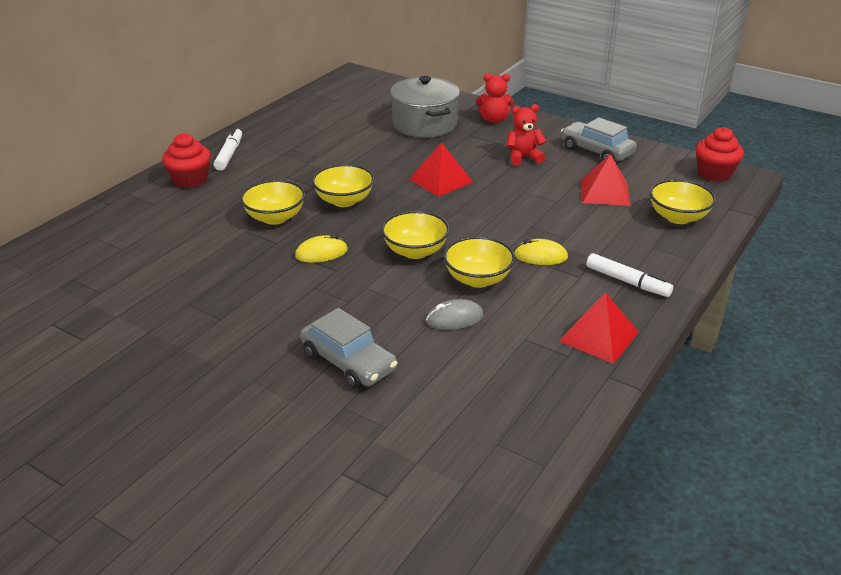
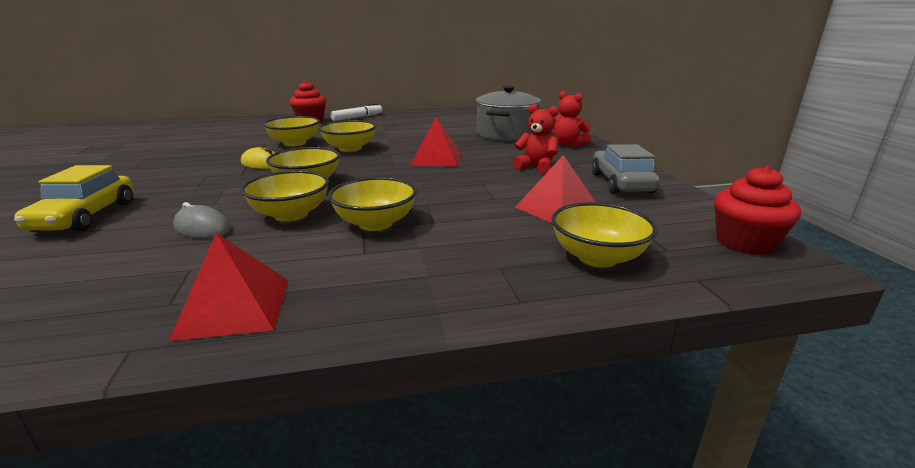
camera: 45 degrees right, 10 degrees down
(348, 362) = (85, 216): grey car -> yellow car
(540, 256) = (375, 223): yellow mouse -> yellow bowl
(627, 282) = (393, 280): white marker -> none

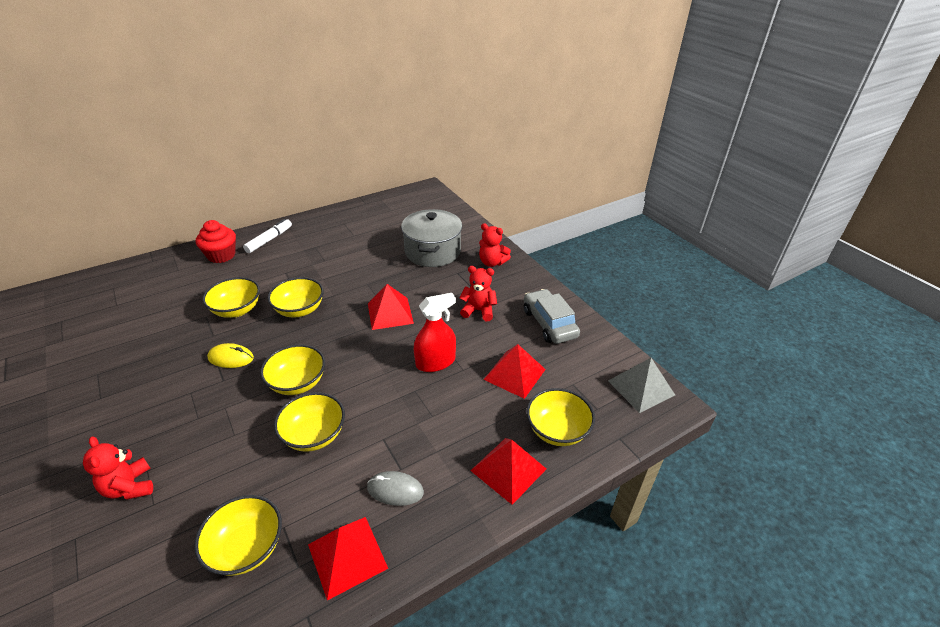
camera: 20 degrees left, 15 degrees up
(85, 216) = (130, 487): yellow car -> red teddy bear
(202, 228) = (252, 474): grey mouse -> grey mouse (395, 490)
(375, 223) = (389, 429): yellow bowl -> yellow bowl (247, 548)
(464, 190) = (435, 362): none -> red spray bottle
(507, 277) = (508, 469): none -> red pyramid
(745, 242) = (641, 387): red cupcake -> grey pyramid

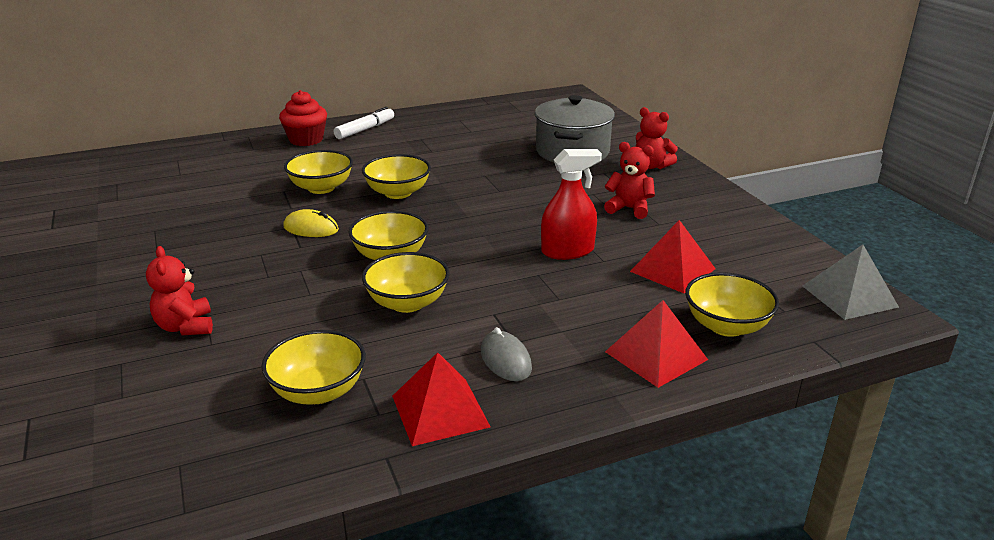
camera: 10 degrees right, 10 degrees down
(390, 313) = (512, 203): red pyramid -> none
(395, 490) = (505, 360): grey mouse -> grey mouse turned 45 degrees clockwise
(549, 323) = (725, 227): grey car -> none

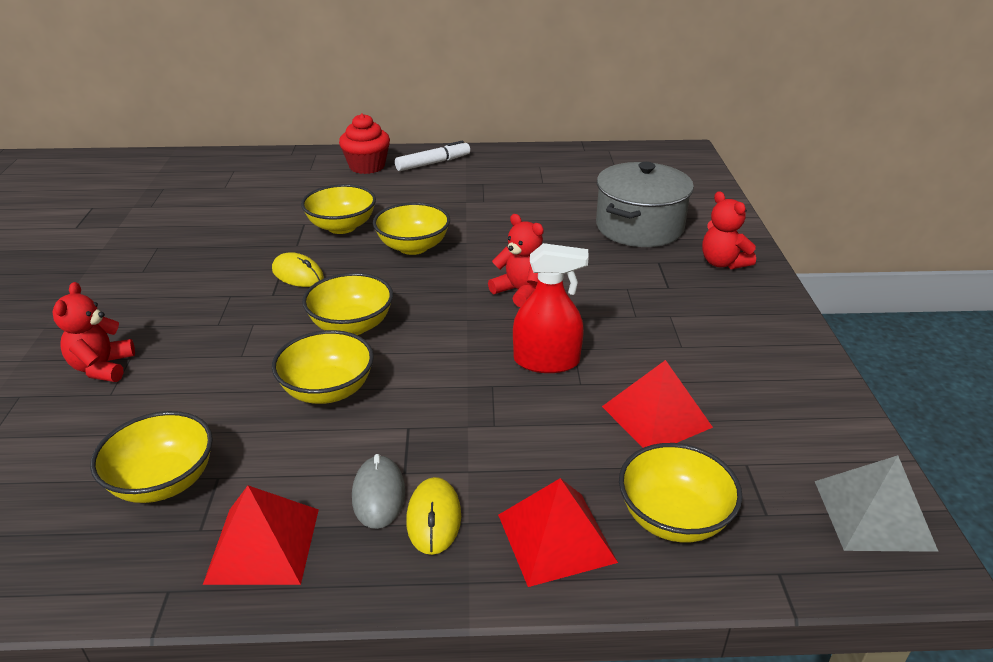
camera: 20 degrees right, 5 degrees up
(559, 364) = (434, 518): none -> yellow mouse
(629, 209) = (657, 317): red teddy bear -> red teddy bear (520, 291)

